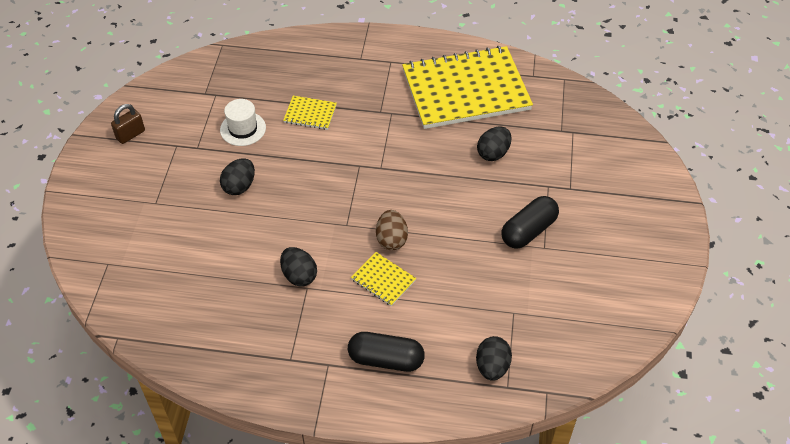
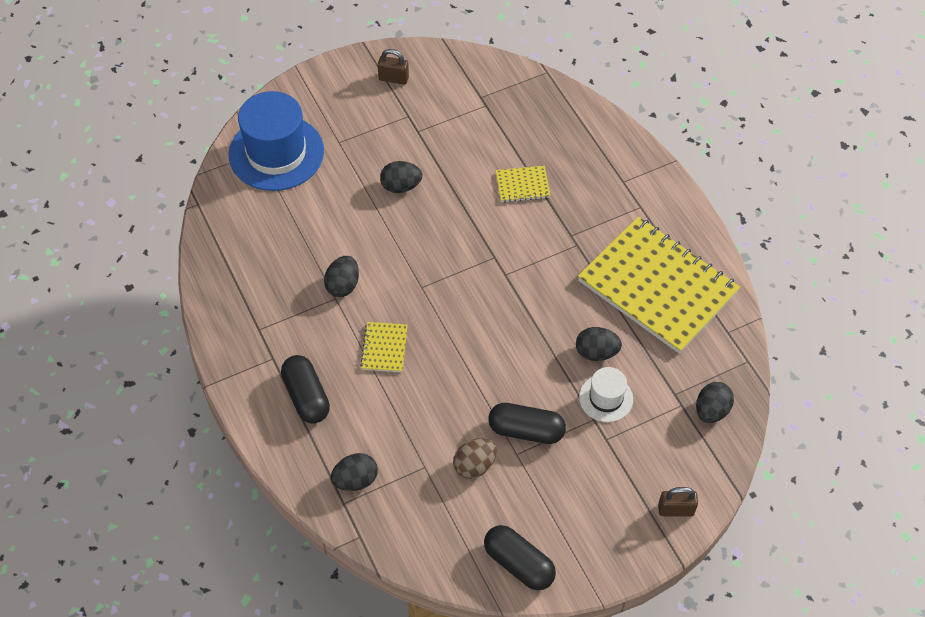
camera: 55 degrees right, 5 degrees up
(122, 251) = (276, 153): none -> blue hat
(243, 129) = (464, 148): white hat -> white hat (606, 398)
(310, 114) = (522, 185): yellow notebook -> yellow notebook turned 75 degrees counterclockwise
(391, 239) = (432, 329): brown egg -> brown egg (474, 465)
(589, 119) = (711, 411): none -> black egg
(640, 298) = (518, 564): none -> black capsule
(655, 182) = (675, 510): none -> brown padlock

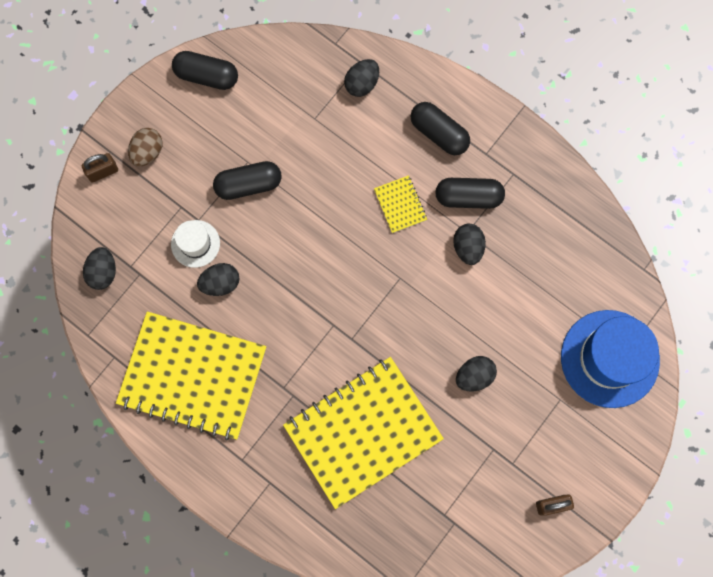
camera: 155 degrees right, 20 degrees up
(315, 327) = (468, 197): none -> black capsule
(474, 465) = (276, 137): brown egg -> brown egg (148, 152)
(522, 185) = (362, 432): yellow notebook -> yellow notebook, size x2.46

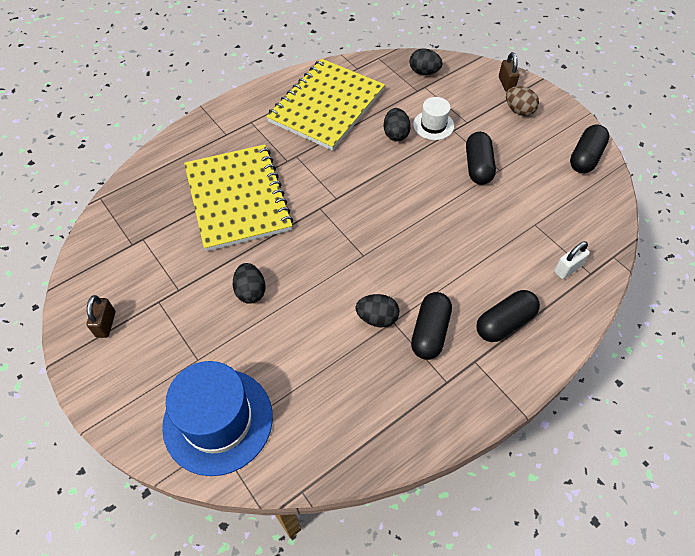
camera: 105 degrees right, 20 degrees down
(362, 84) = (567, 269): black egg -> white padlock
(400, 205) = (435, 272): yellow notebook -> none

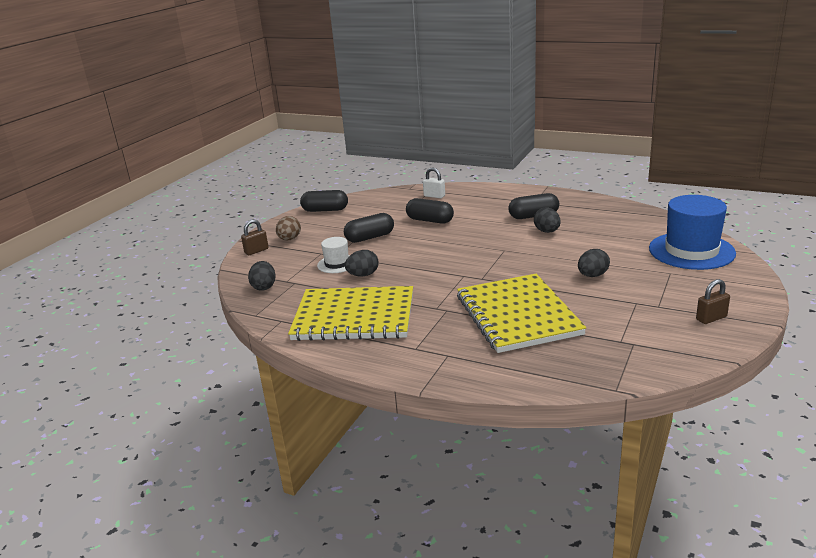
camera: 115 degrees left, 30 degrees down
(238, 198) = (517, 315): yellow notebook -> yellow notebook turned 60 degrees counterclockwise
(504, 323) = (497, 201): black capsule -> black capsule (430, 220)

